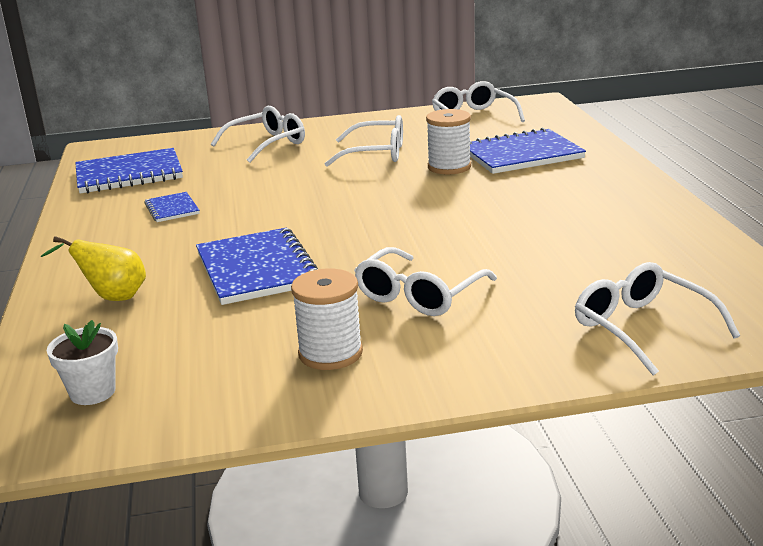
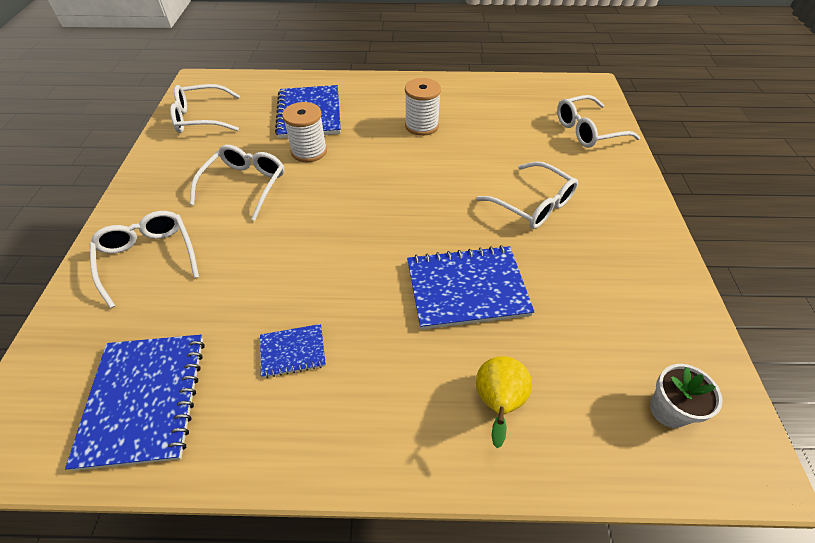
camera: 80 degrees left, 25 degrees up
(330, 353) = (610, 258): white spool -> white spool (421, 125)

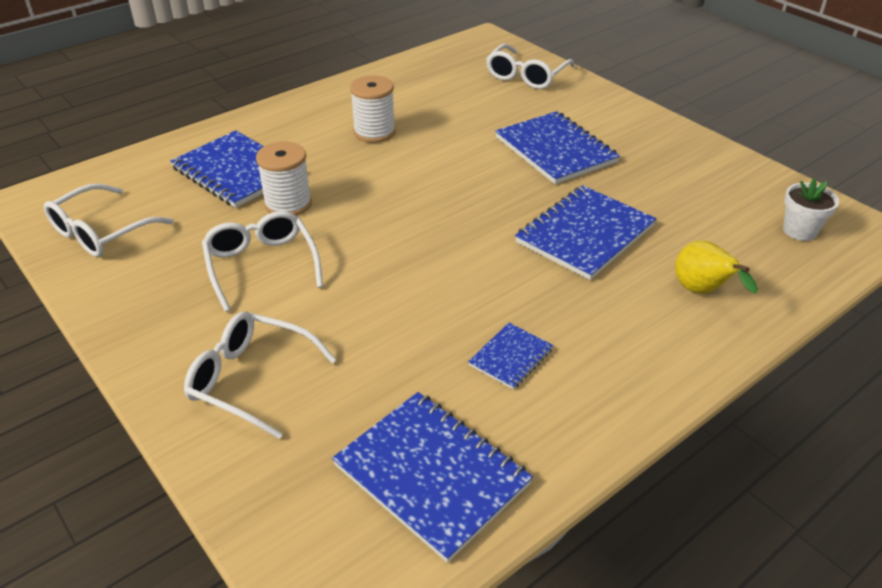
camera: 40 degrees left, 10 degrees down
(533, 204) = (555, 150): white glasses -> blue notebook

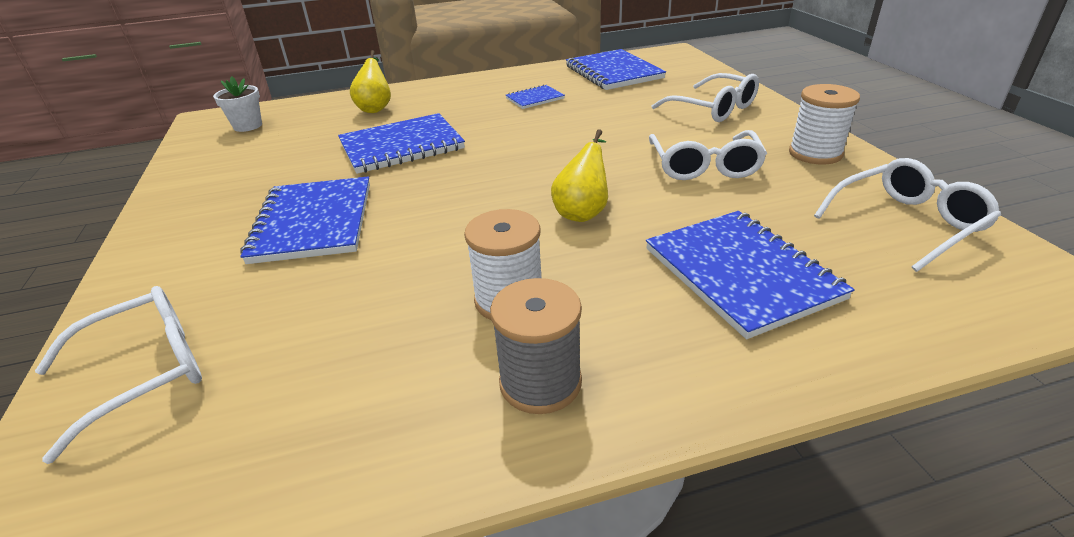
camera: 155 degrees left, 5 degrees down
(288, 204) = (669, 216): white spool -> white spool (815, 153)
(336, 106) = (540, 382): none -> grey spool
(358, 195) = (583, 211): none -> yellow pear

